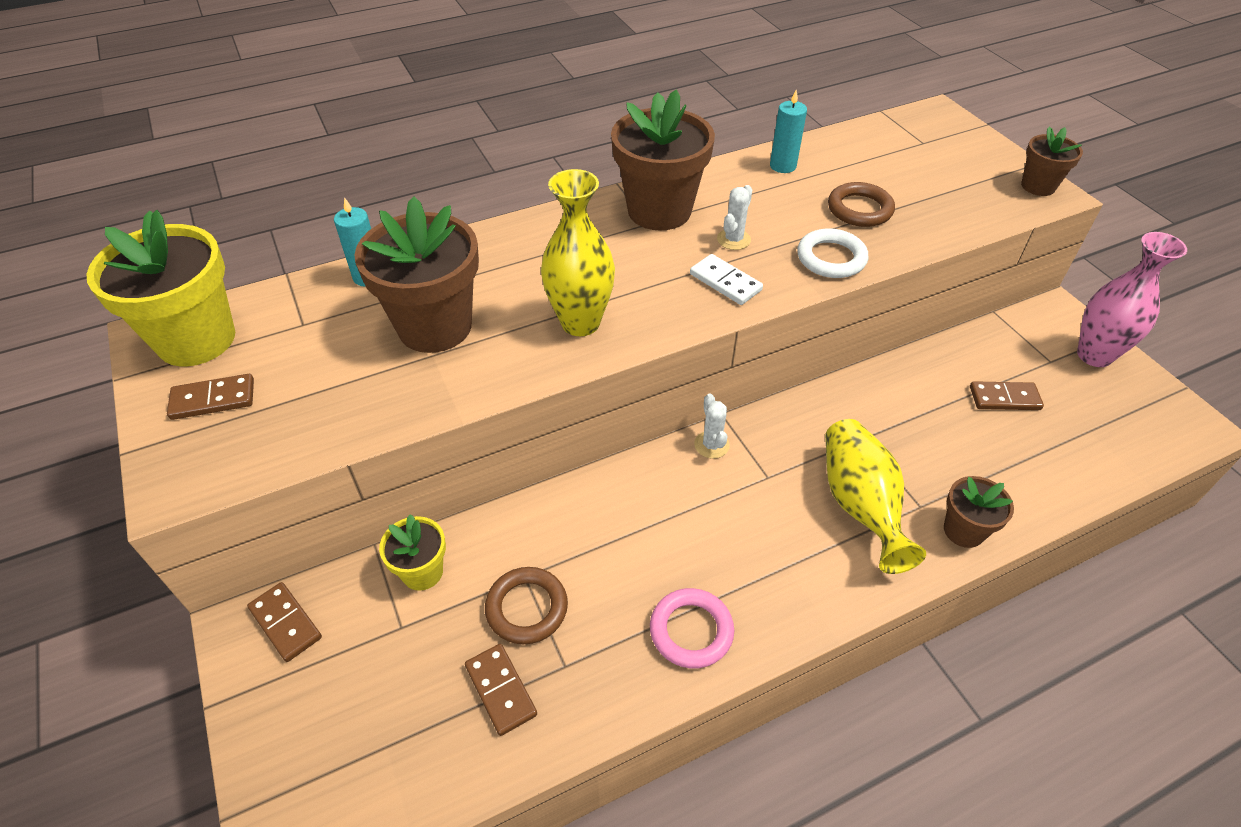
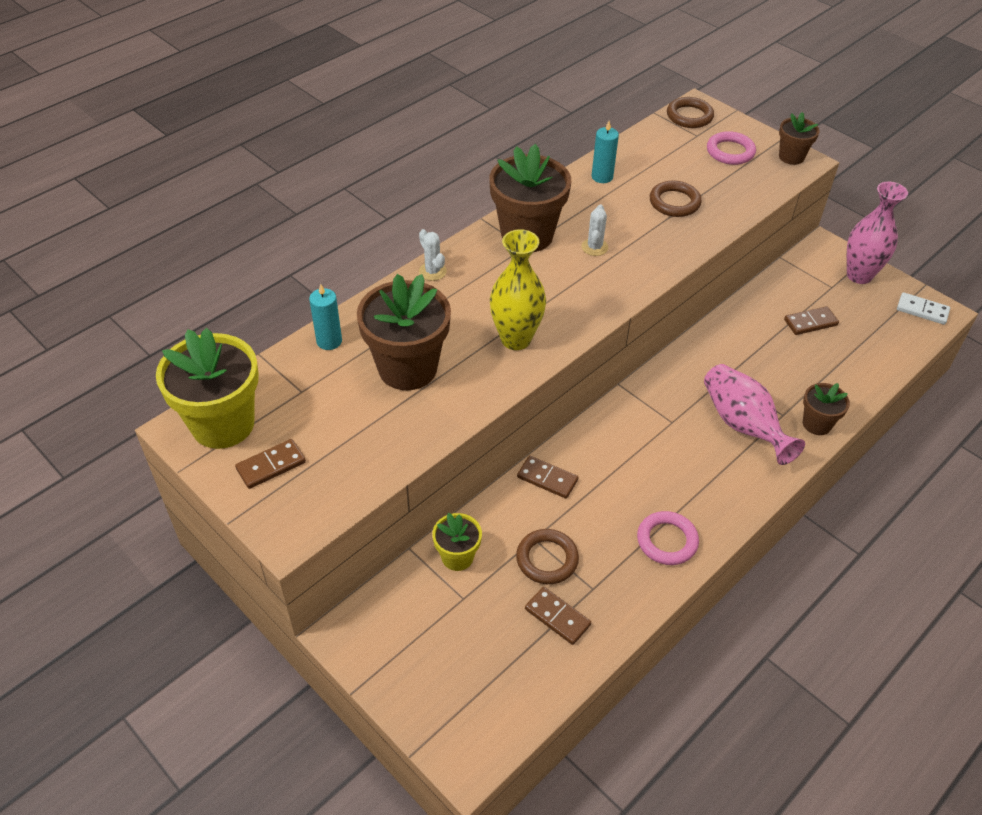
camera: 20 degrees left, 0 degrees up
(285, 623) = (375, 621): brown domino -> brown domino (547, 479)
(711, 445) = (622, 409): white cactus -> white cactus (432, 271)
(725, 282) = (605, 283): white domino -> white domino (922, 310)
(831, 258) = (671, 247): white ring -> none
(859, 505) = (742, 425): yellow vase -> pink vase
(923, 121) = (689, 116): none -> brown ring
(958, 167) = (730, 152): none -> pink ring

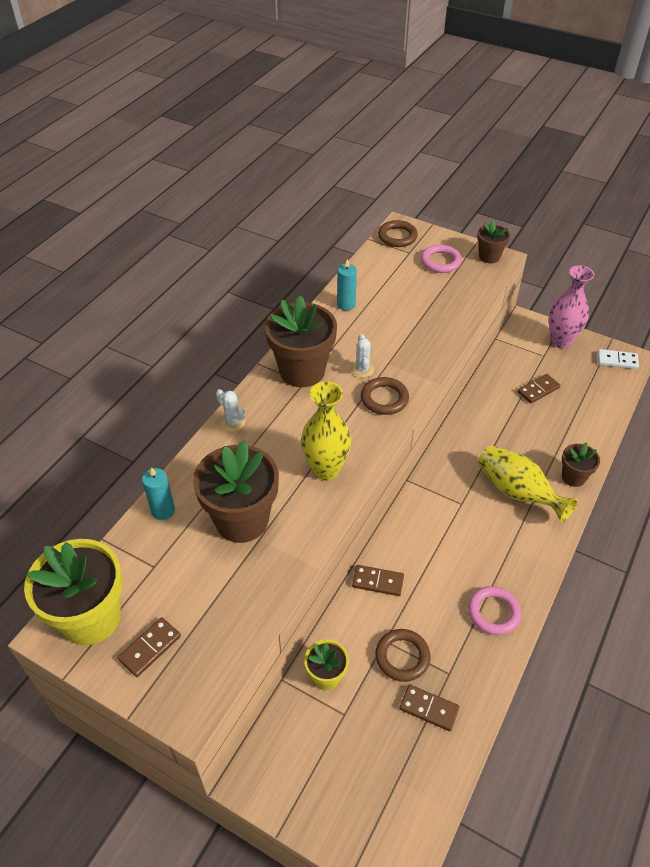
camera: 15 degrees left, 0 degrees up
(674, 202) = (412, 315): brown ring -> brown ring (384, 398)
(742, 425) = (517, 492): pink vase -> yellow vase

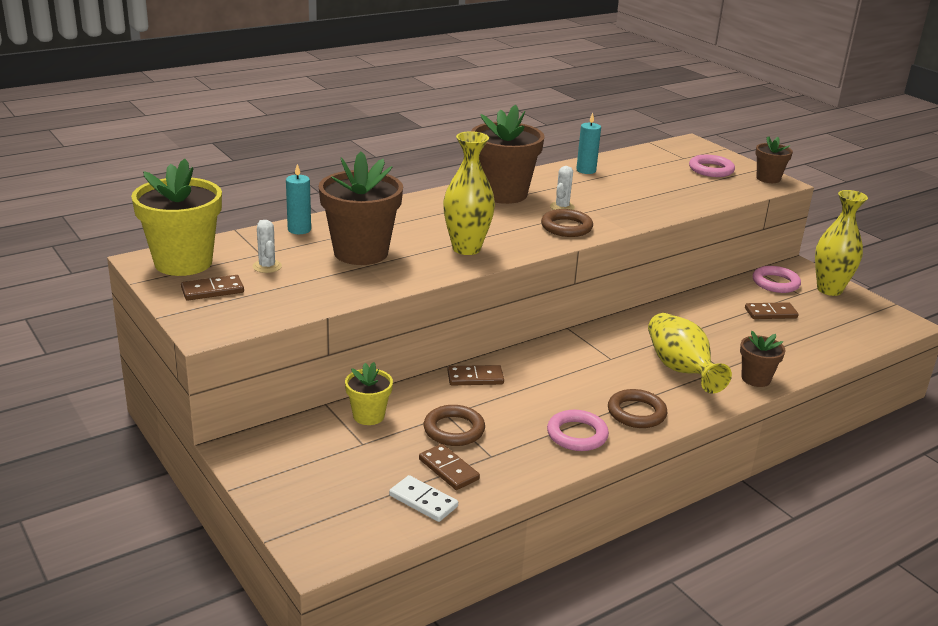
camera: 25 degrees right, 20 degrees down
(233, 422) = (409, 203): white cactus -> white cactus (267, 266)
(377, 582) = (475, 378): brown domino -> brown domino turned 45 degrees counterclockwise
(397, 236) = (680, 147): brown ring -> brown ring (636, 413)
(520, 350) = (775, 283): none -> pink ring
(560, 341) = (829, 289): pink vase -> yellow vase
(617, 360) = (887, 319): white domino -> white domino (423, 501)

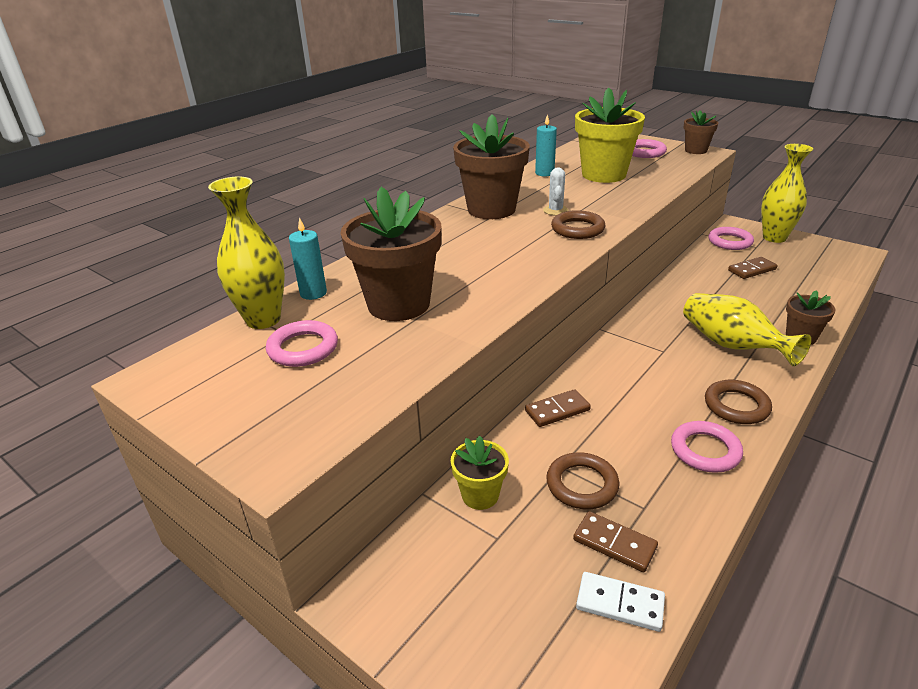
camera: 15 degrees left, 5 degrees up
(183, 262) = (196, 369): yellow flower pot -> yellow flower pot (603, 175)
(212, 290) = (253, 399): brown domino -> none
(267, 266) = (303, 348): white cactus -> pink ring
(466, 248) = (504, 273): yellow vase -> yellow vase (263, 319)

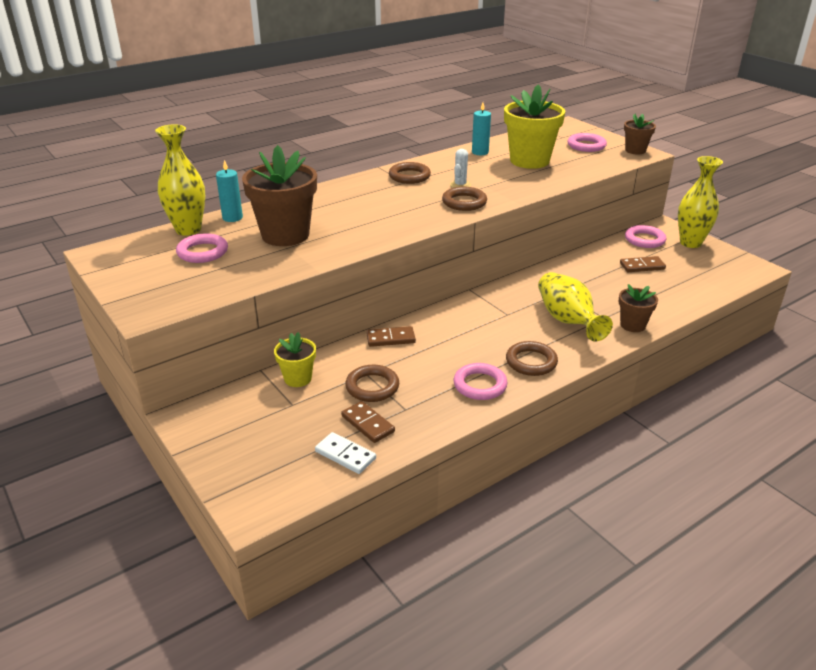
camera: 15 degrees right, 0 degrees up
(491, 209) = (409, 176): brown flower pot -> brown ring

